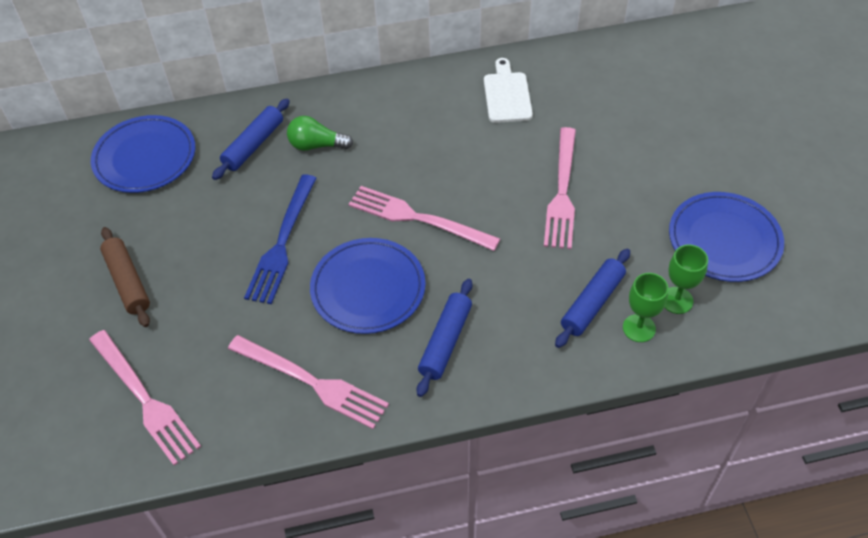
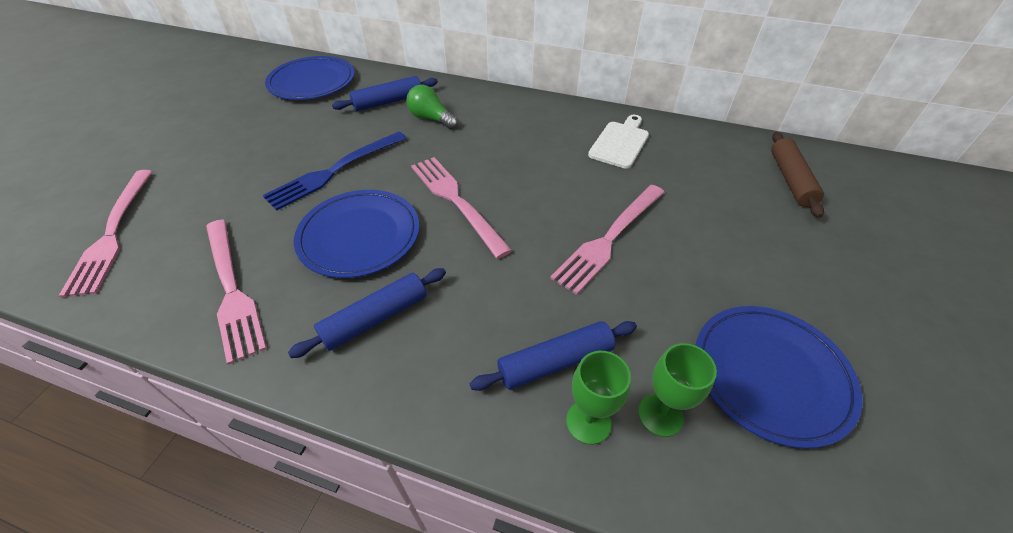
camera: 30 degrees right, 5 degrees down
(128, 282) = (208, 149): brown rolling pin -> brown rolling pin (791, 180)

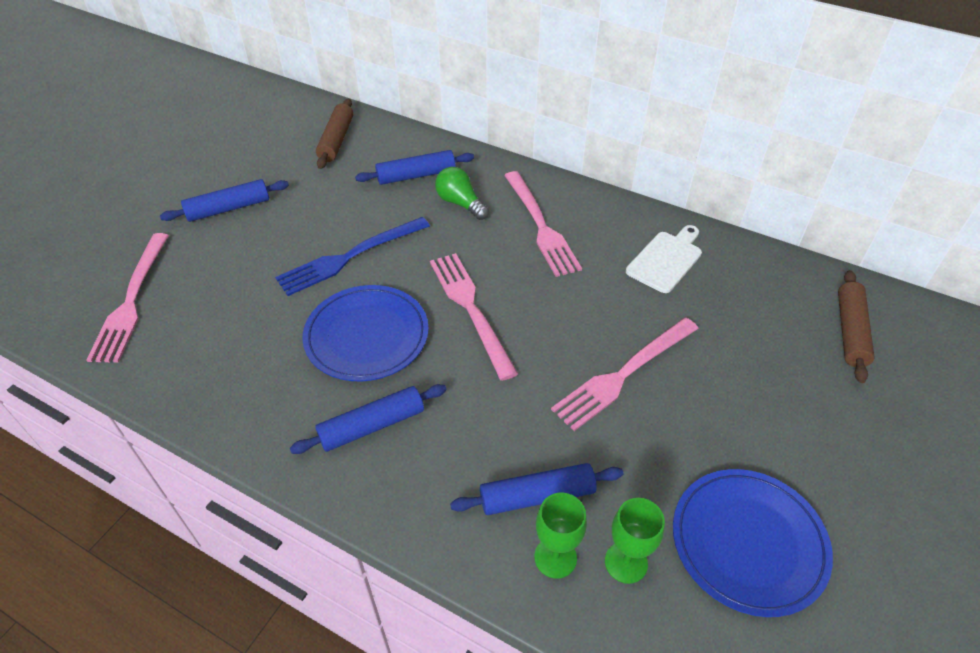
camera: 10 degrees right, 0 degrees up
(213, 144) = (228, 208): none -> blue rolling pin
(232, 290) = (240, 376): pink fork -> pink fork (541, 226)
(312, 82) = (336, 140): blue plate -> brown rolling pin

